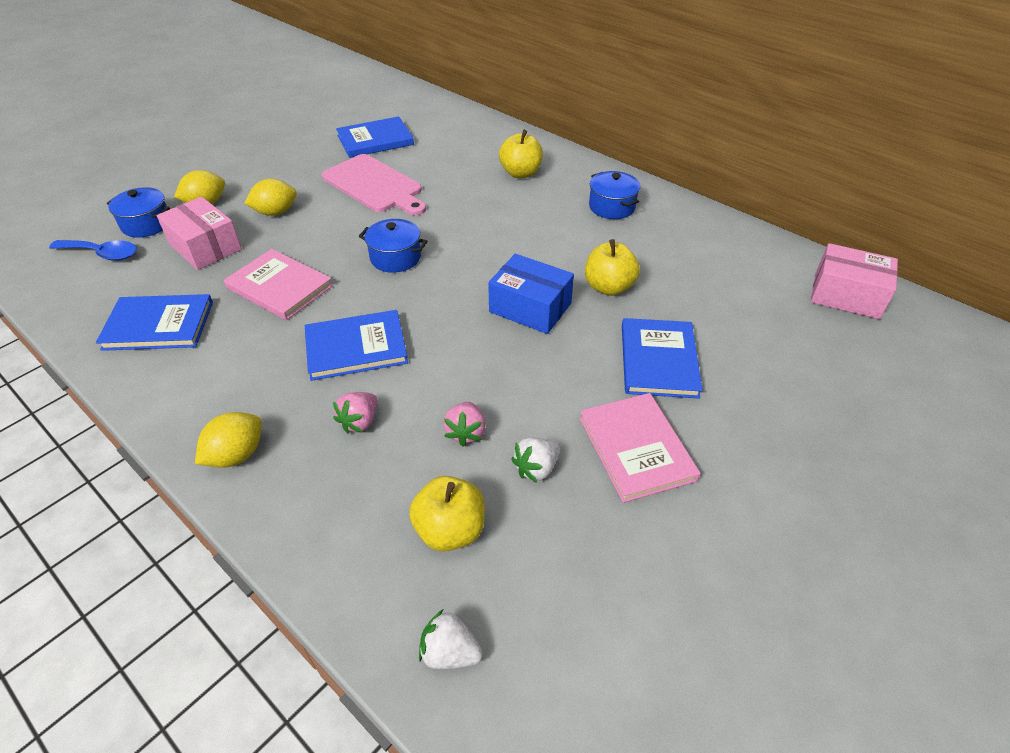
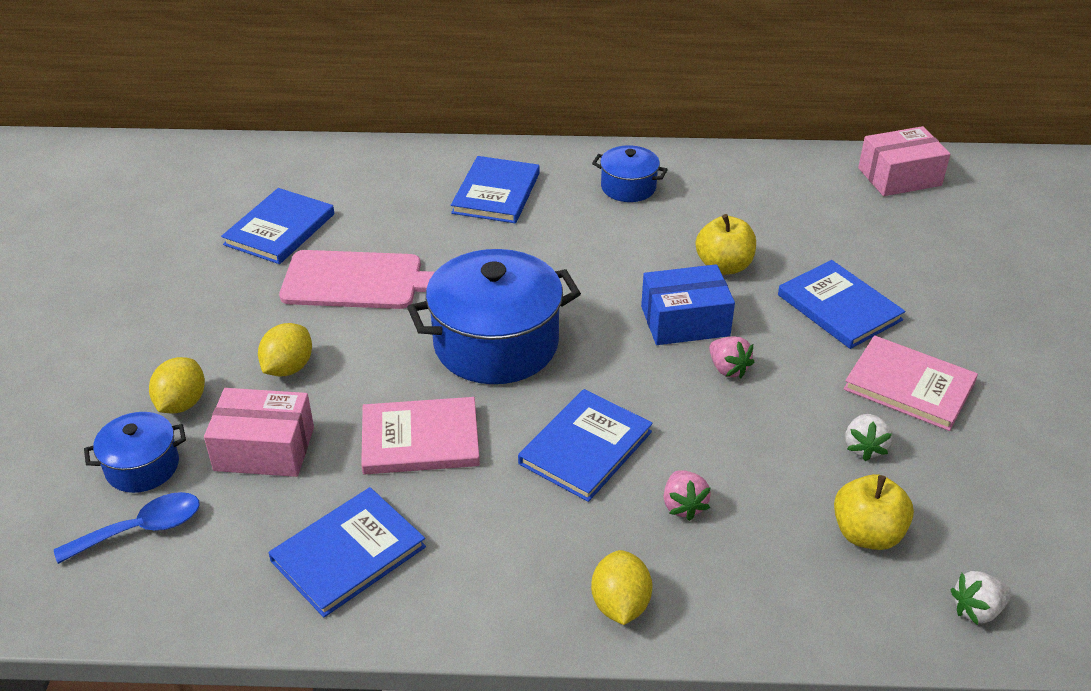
camera: 40 degrees left, 5 degrees down
(395, 258) = (496, 344): blue pot -> blue pot, size x1.92
(466, 432) = (778, 456): pink strawberry -> pink strawberry (728, 369)
(520, 173) = (496, 193): yellow apple -> blue book

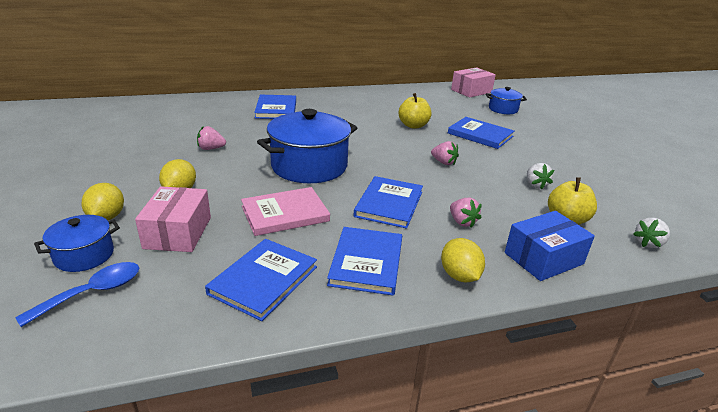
camera: 20 degrees left, 10 degrees down
(264, 448) = (178, 232): pink box -> pink box turned 75 degrees counterclockwise
(280, 229) = (151, 132): blue book -> blue book (366, 262)
(359, 281) = (211, 148): pink cutting board -> pink strawberry
(628, 187) = (346, 102): blue pot -> blue pot (503, 109)
(685, 321) = (408, 147): blue box -> blue box (543, 258)
(909, 386) = (536, 159): pink book -> none

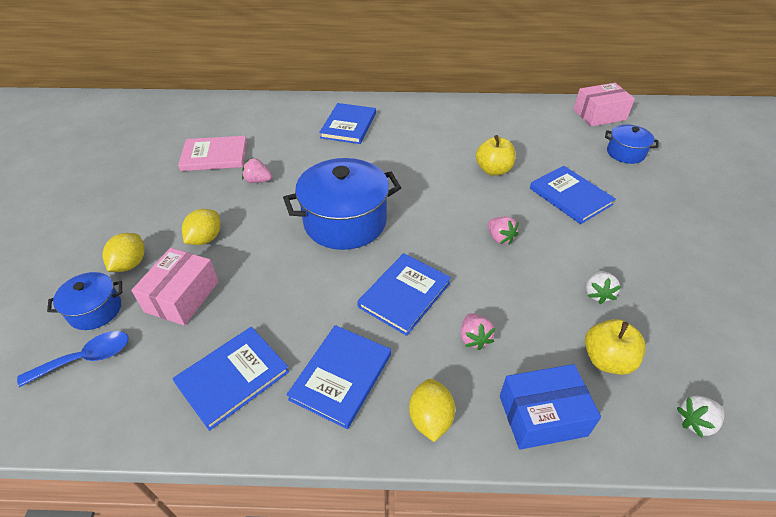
camera: 20 degrees right, 15 degrees up
(285, 214) = (290, 289): pink book -> pink book (214, 156)

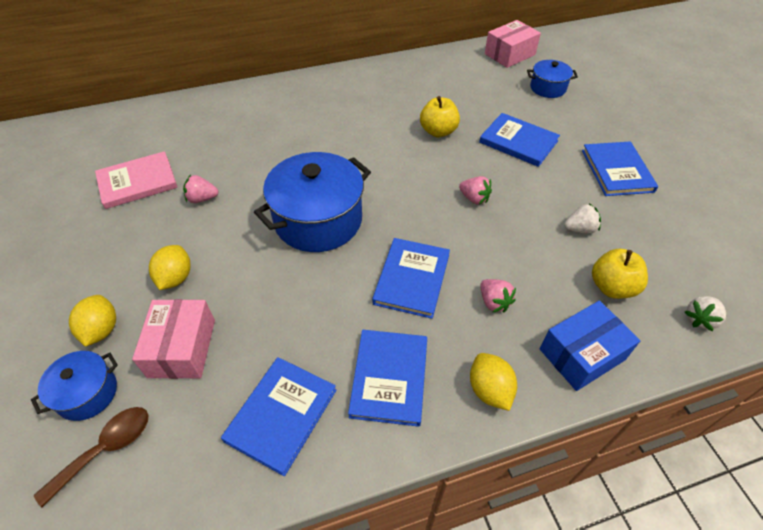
camera: 20 degrees left, 5 degrees up
(86, 358) = (106, 449): blue spoon -> brown spoon
(349, 125) = (272, 115): blue book -> blue book (617, 171)
(597, 294) = (579, 229): white strawberry -> white strawberry turned 90 degrees counterclockwise

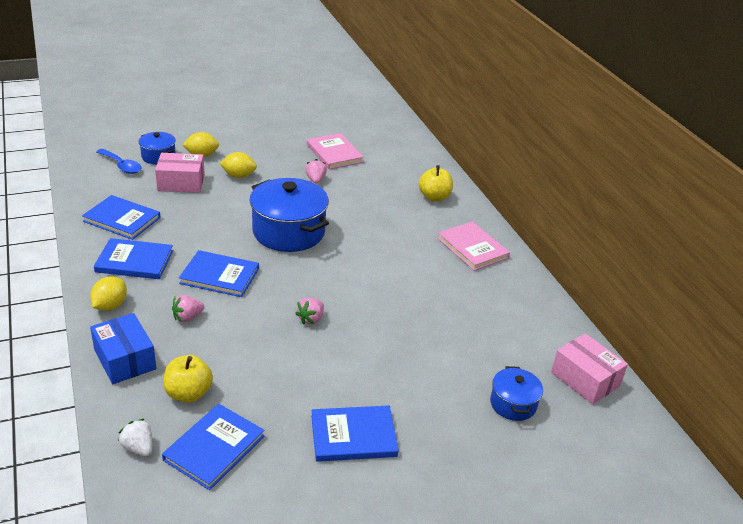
camera: 85 degrees right, 15 degrees down
(106, 449) = (122, 166): brown spoon -> blue spoon
(346, 90) = (472, 248): none -> pink book
(438, 131) = (412, 304): yellow apple -> yellow apple (434, 197)
(489, 390) = (110, 306): yellow lemon -> yellow lemon turned 45 degrees counterclockwise
(518, 142) = (400, 361): blue book -> blue book (214, 448)
(579, 229) = (264, 385): white strawberry -> none

